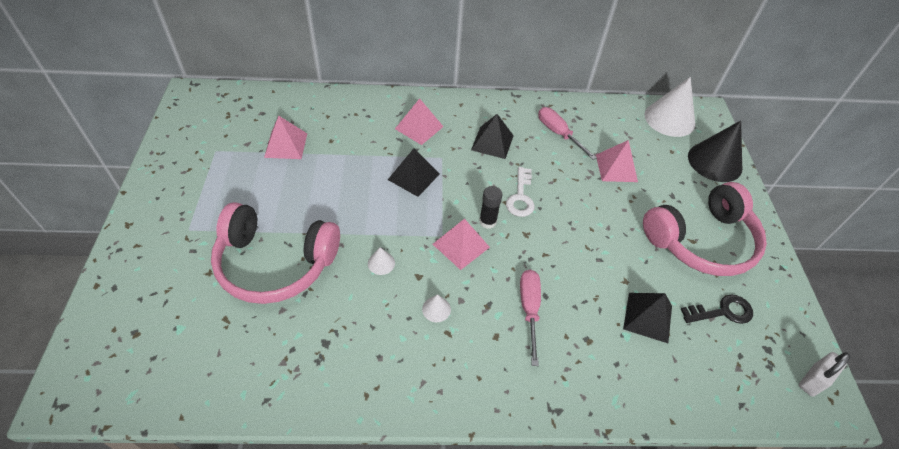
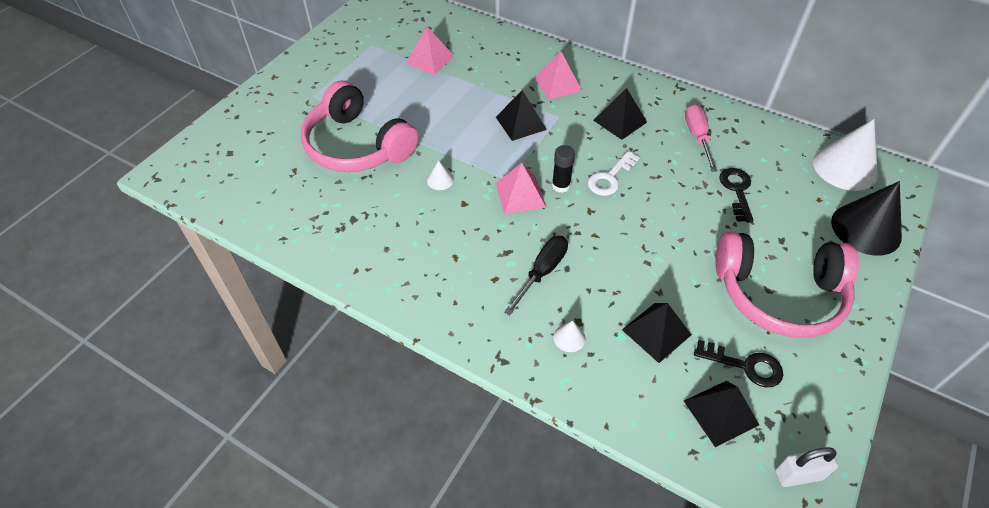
camera: 35 degrees right, 0 degrees up
(436, 309) = (459, 234): white cone -> white cone (569, 338)
(529, 309) = (542, 272): pink screwdriver -> black screwdriver
(616, 168) = (737, 190): pink pyramid -> black key
(735, 360) = (720, 412): none -> black pyramid

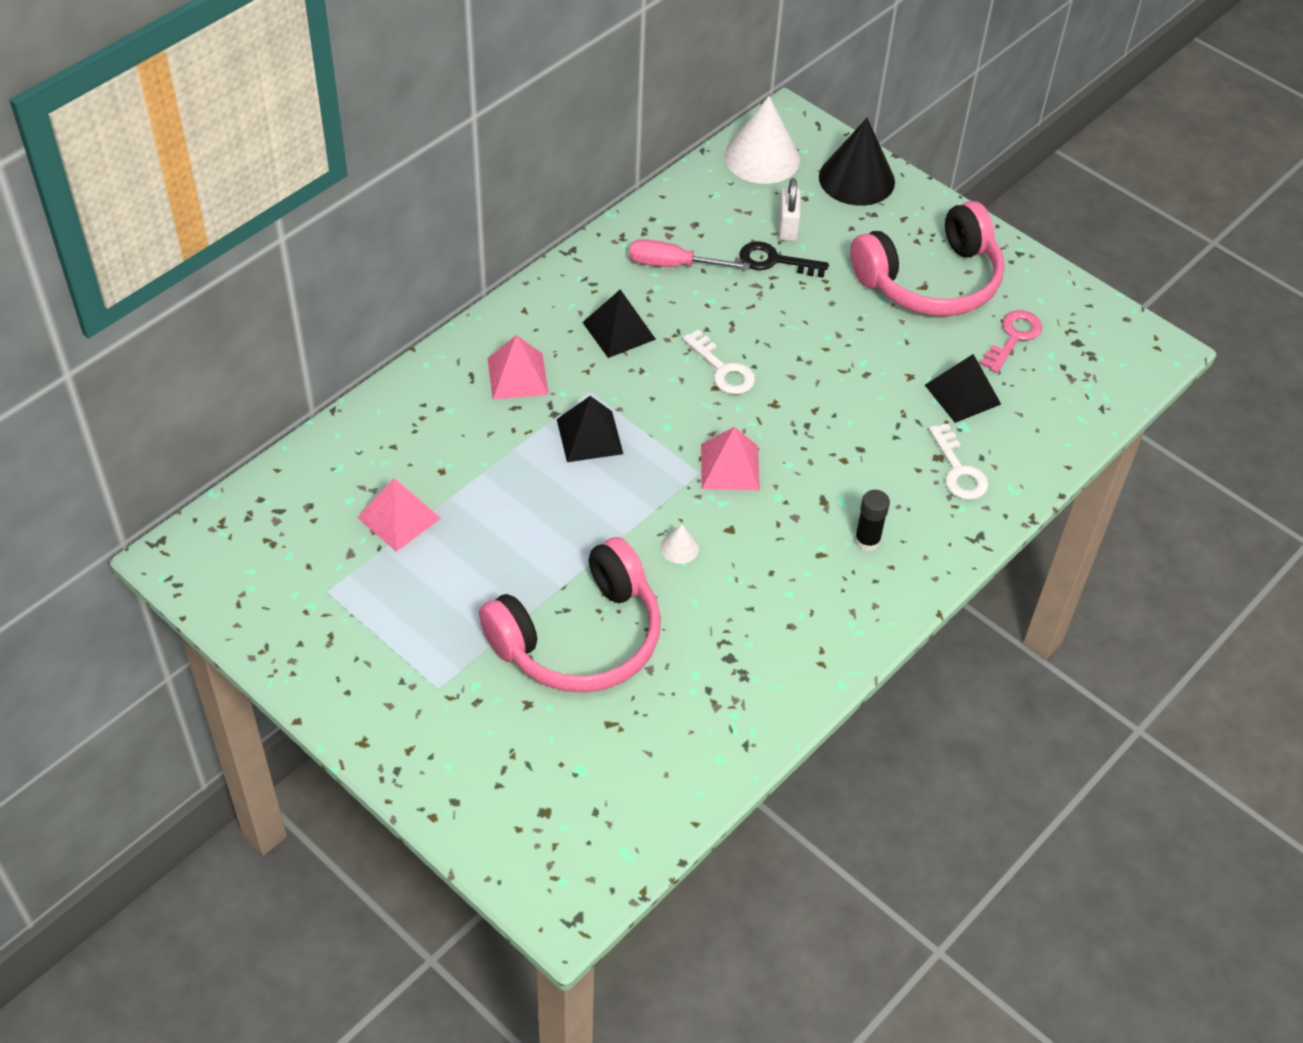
camera: 80 degrees left, 0 degrees up
(542, 272) = (862, 473): black screwdriver -> none
(561, 186) = (724, 422): black glue stick -> black glue stick (867, 541)
(569, 338) = (958, 470): white cone -> white key
(720, 412) = (1063, 374): black pyramid -> none
(745, 365) = (1013, 337): black key -> pink key
(779, 294) = (931, 280): pink headphones -> pink headphones turned 45 degrees clockwise
(798, 475) = (1131, 342): white padlock -> white padlock (788, 227)

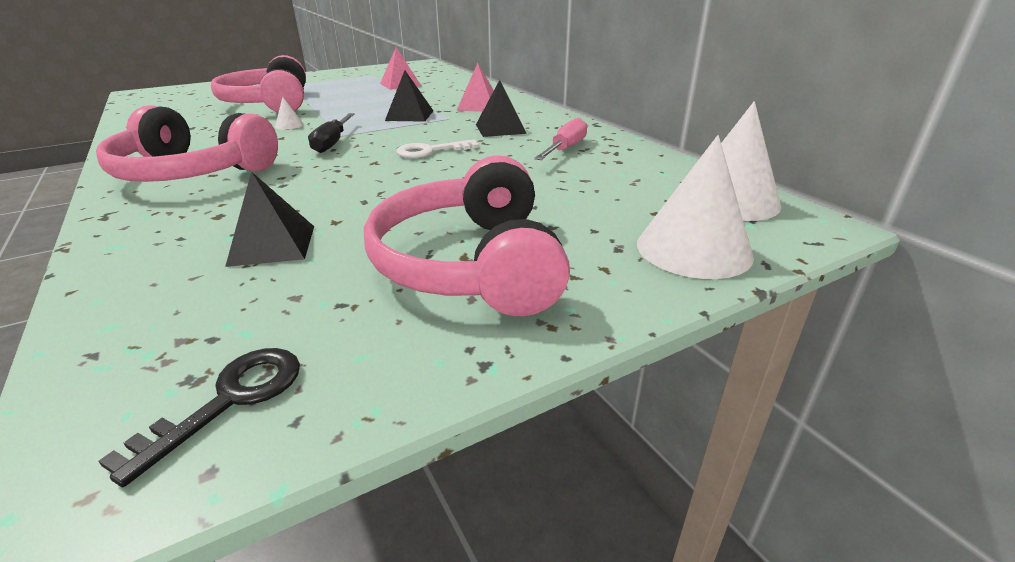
camera: 110 degrees right, 20 degrees down
(730, 467) = (333, 143): pink pyramid -> black screwdriver
(774, 261) = (553, 184): black key -> black key (230, 400)
(788, 227) = (603, 196): white padlock -> none
(856, 179) = (693, 249): black cone -> white cone
(867, 541) = (192, 172): black glue stick -> pink headphones
(958, 470) = (186, 222): white key -> none
(1013, 337) = (313, 305): pink key -> none

